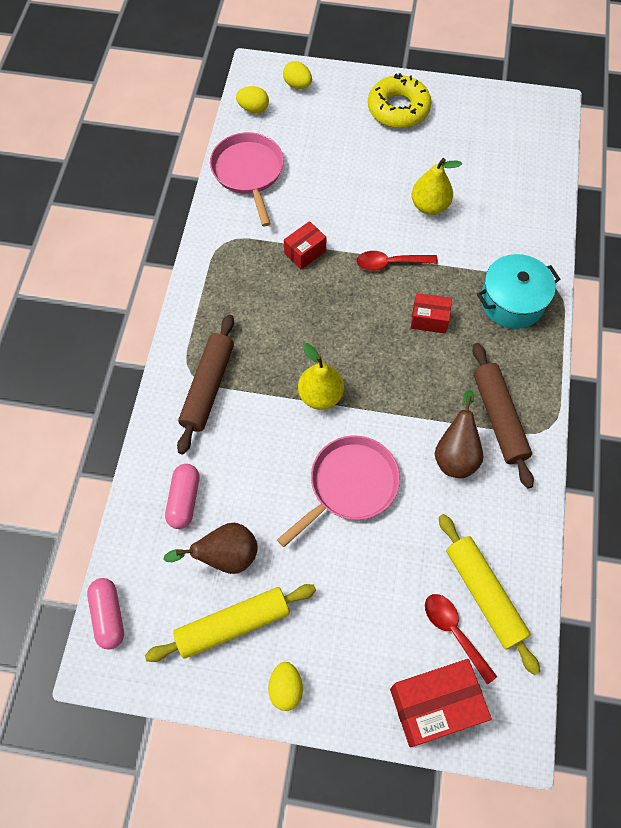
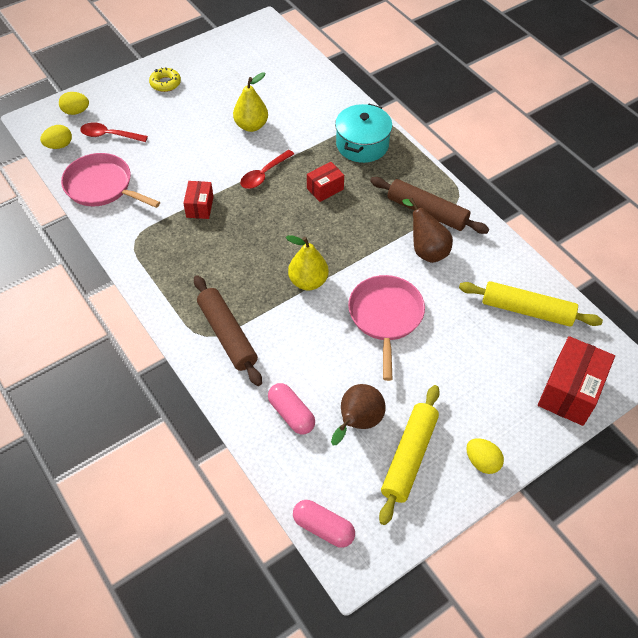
camera: 45 degrees left, 10 degrees down
(398, 108) = (165, 83): yellow donut -> yellow donut, size x0.57
(454, 632) = (535, 344): red spoon -> red spoon (109, 135)

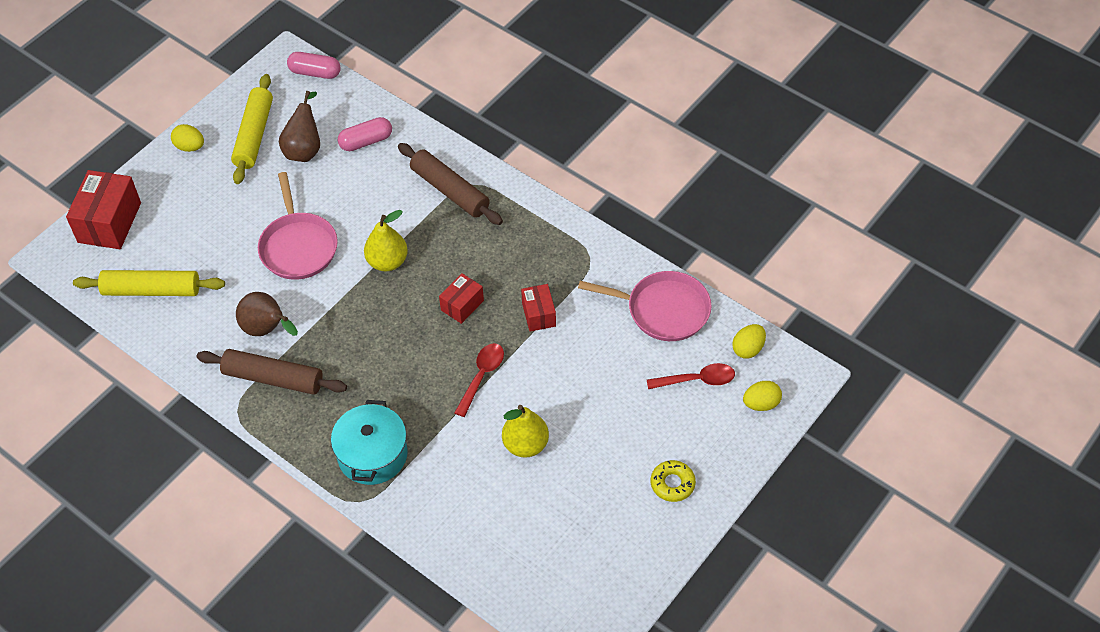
camera: 165 degrees right, 0 degrees up
(291, 414) = (366, 141): pink capsule -> pink capsule turned 60 degrees counterclockwise
(325, 189) = (401, 376): red box -> red box (462, 305)

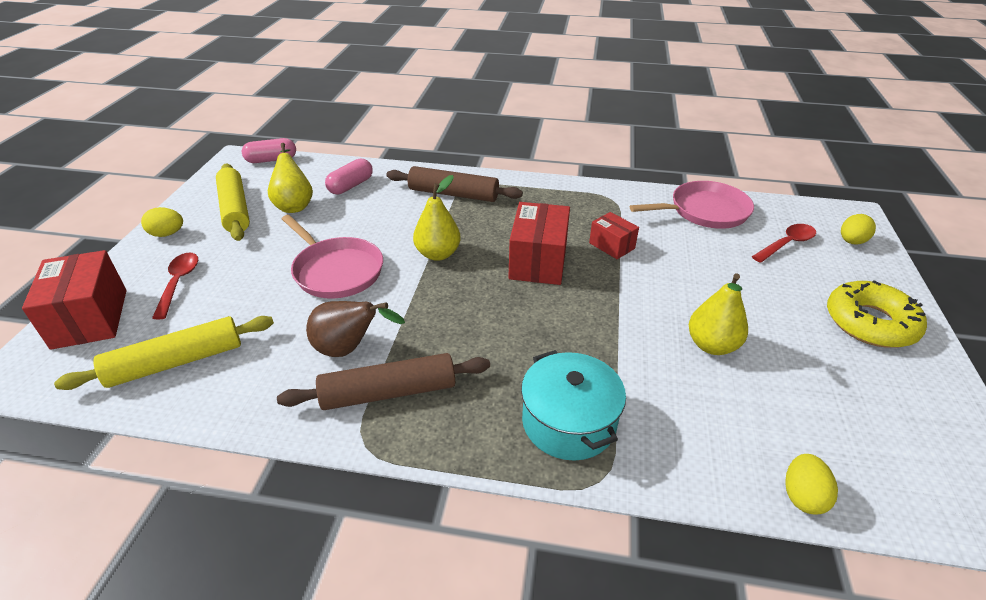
camera: 30 degrees left, 15 degrees down
(304, 149) = (294, 205): brown pear -> yellow pear
(462, 305) = (538, 261): red box -> red box, size x1.76
(481, 376) = (610, 306): red spoon -> red spoon (179, 283)
(672, 484) = (870, 323): yellow donut -> yellow donut, size x1.75
(748, 349) = (794, 213): yellow egg -> yellow egg (802, 496)

